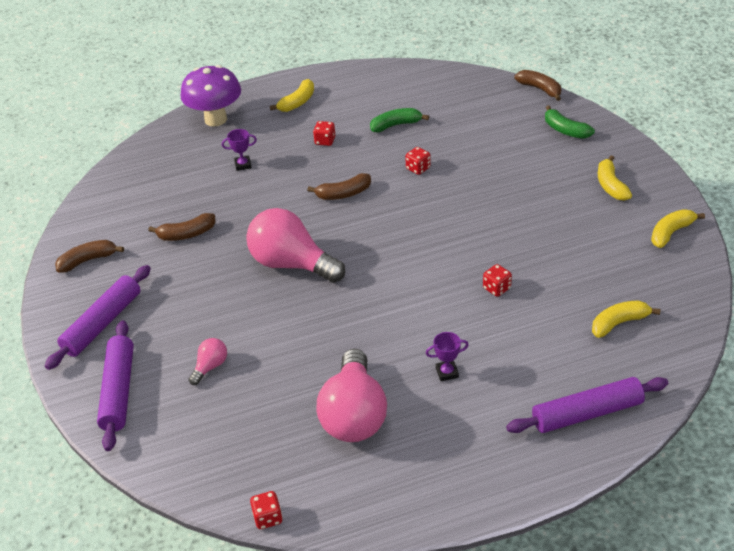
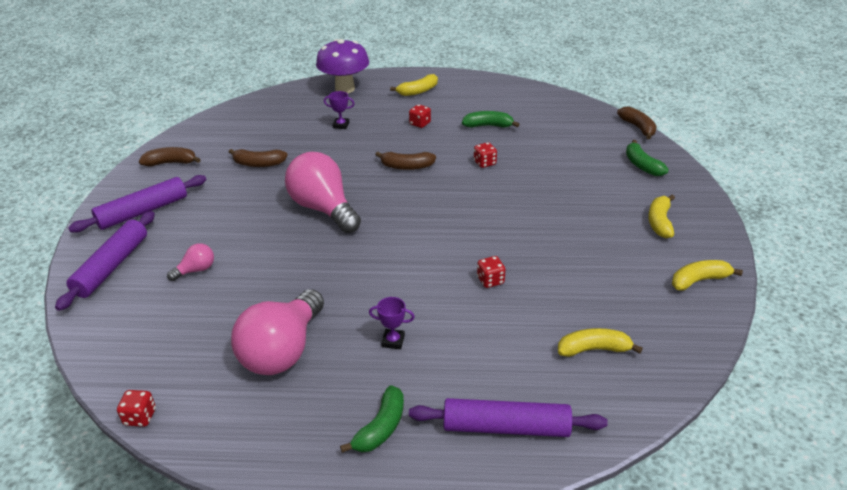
camera: 20 degrees right, 5 degrees down
(486, 450) = (381, 427): none -> green banana

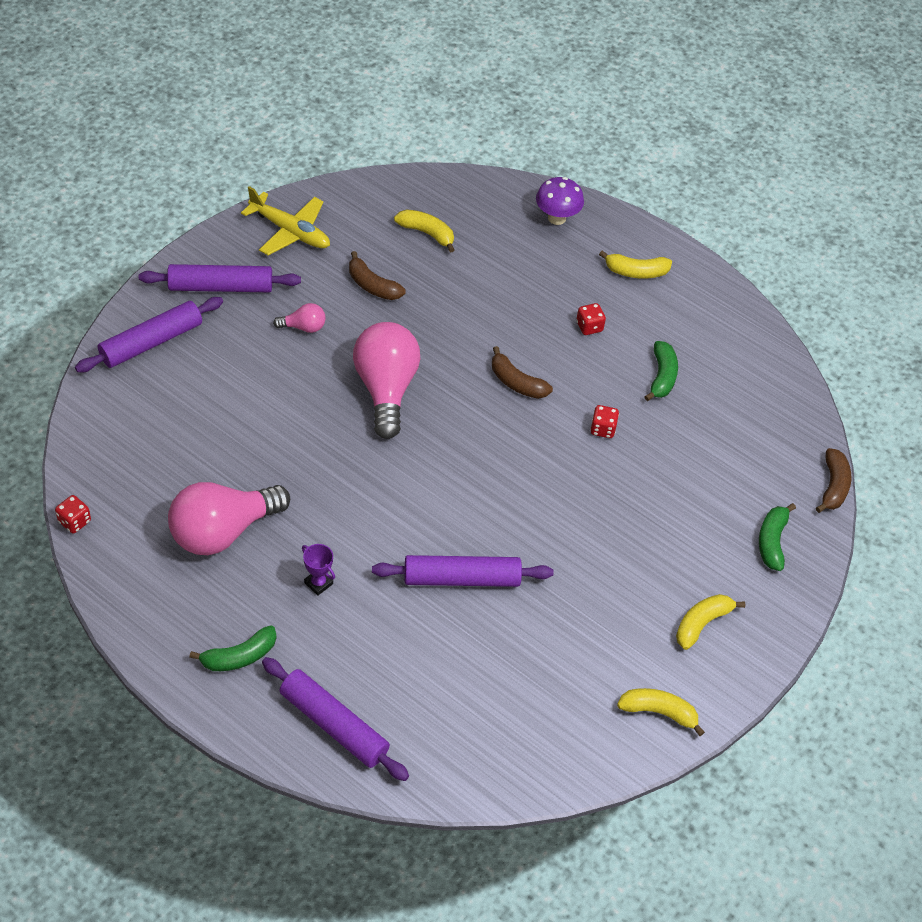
camera: 30 degrees right, 15 degrees up
(171, 163) = (290, 231): brown banana -> yellow plane
(196, 270) = (217, 393): pink light bulb -> pink light bulb (303, 327)
(341, 125) = (502, 277): purple trophy -> none
(345, 89) = (556, 218): purple mushroom -> purple mushroom, size x0.67
(488, 126) = (662, 376): green banana -> green banana turned 60 degrees clockwise
(490, 280) = (461, 578): red dice -> purple rolling pin
(593, 349) = (479, 709): yellow banana -> yellow banana (427, 233)

